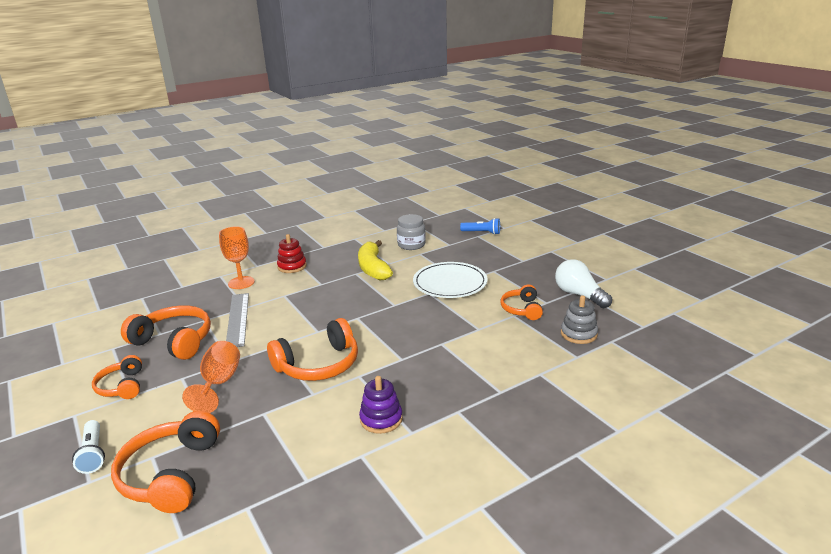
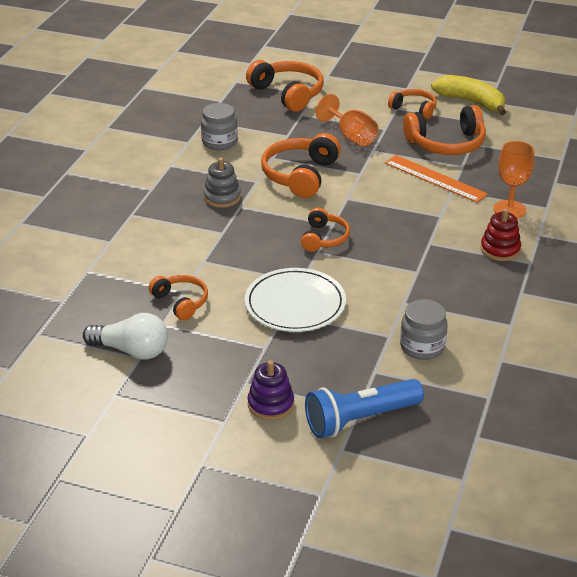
camera: 140 degrees right, 10 degrees up
(93, 454) = (351, 82): white flashlight -> none
(237, 319) = (435, 178): grey ruler -> orange ruler
(332, 438) = (219, 142): none -> grey jar
(373, 268) = (409, 287): yellow banana -> yellow banana (471, 102)
(377, 311) = (324, 238): none -> orange headphones
(381, 419) = (201, 163): purple stacking toy -> purple stacking toy (270, 404)
(482, 233) = (360, 419): blue flashlight -> blue flashlight, size x1.69
(578, 334) = (100, 296): grey stacking toy -> grey stacking toy (222, 197)

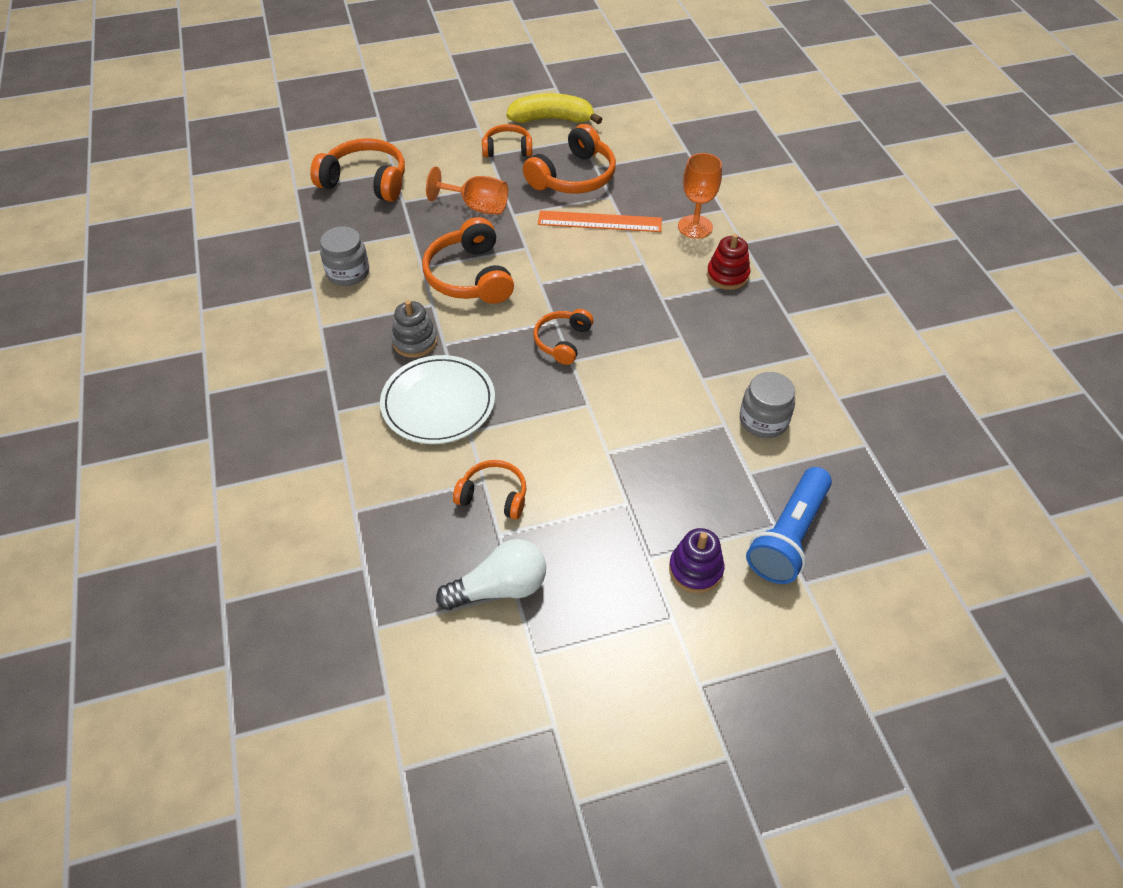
camera: 35 degrees left, 15 degrees up
(295, 304) = (607, 435): white plate -> white plate (438, 403)
(324, 238) = (562, 341): orange headphones -> orange headphones turned 135 degrees counterclockwise

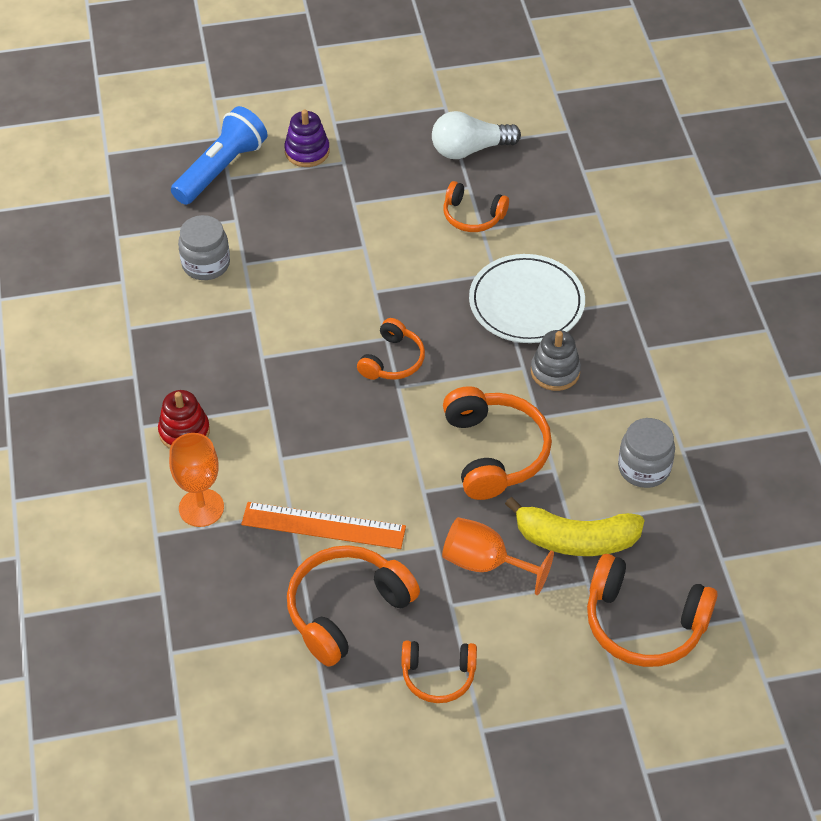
camera: 175 degrees left, 0 degrees up
(552, 119) = (364, 740): yellow banana -> yellow banana (576, 539)

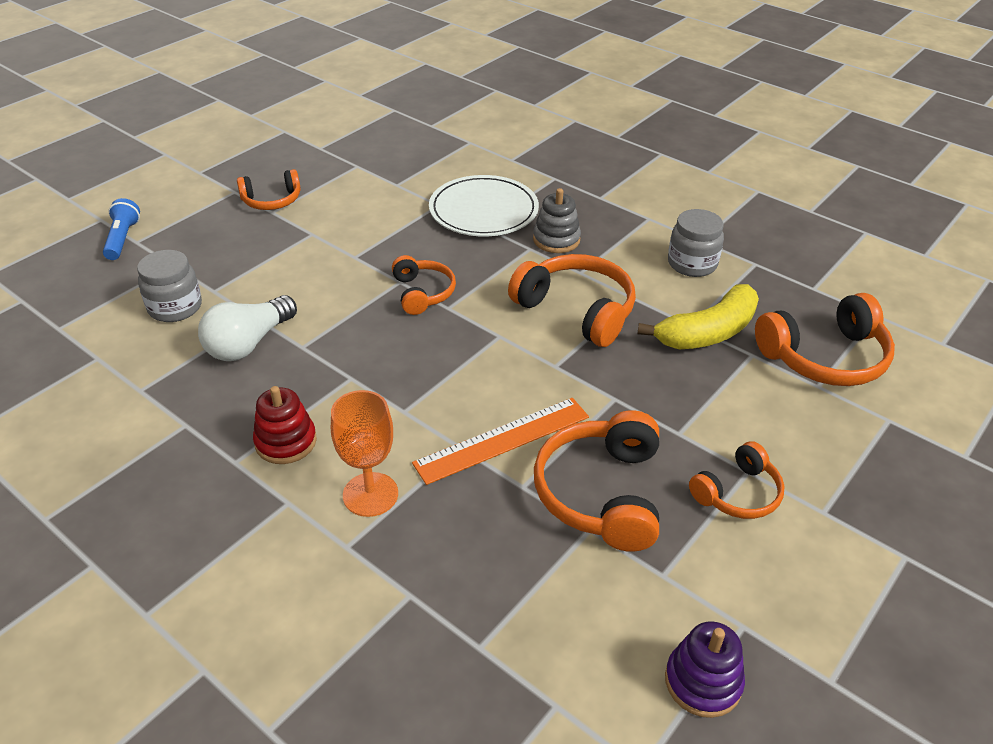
camera: 40 degrees left, 10 degrees down
(221, 169) = (122, 239): blue flashlight -> blue flashlight, size x0.59
(307, 151) = (194, 197): purple stacking toy -> purple stacking toy (703, 682)
(469, 149) = (332, 146): white light bulb -> white light bulb (248, 343)
(472, 216) = (380, 180): orange headphones -> orange headphones (272, 200)
(485, 563) = (666, 387): orange goblet -> none

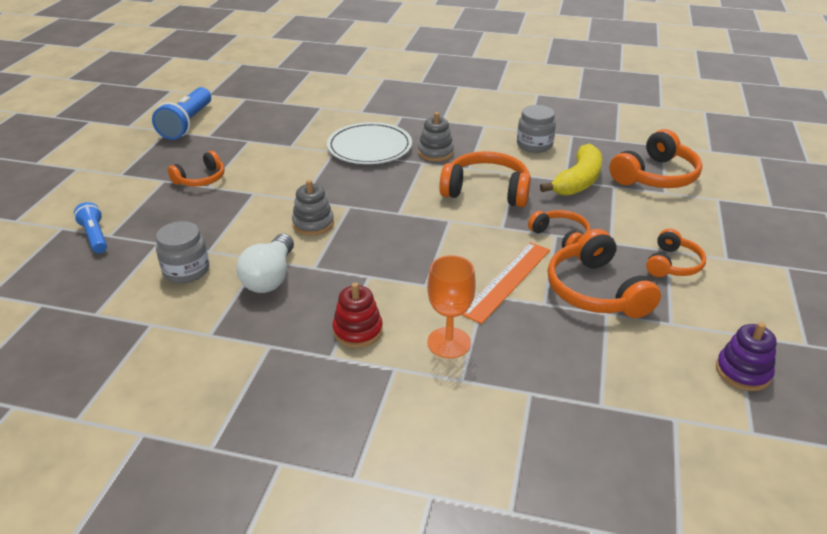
camera: 25 degrees left, 5 degrees down
(310, 127) = (187, 124): none -> blue flashlight
(343, 292) = (313, 224): none -> grey stacking toy
(423, 293) = (372, 209): orange headphones -> orange headphones (561, 236)

